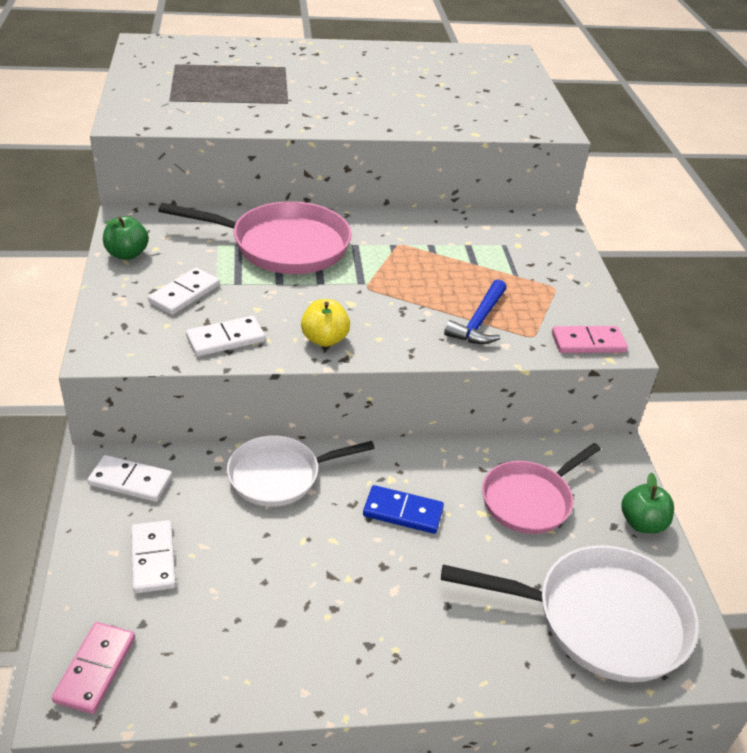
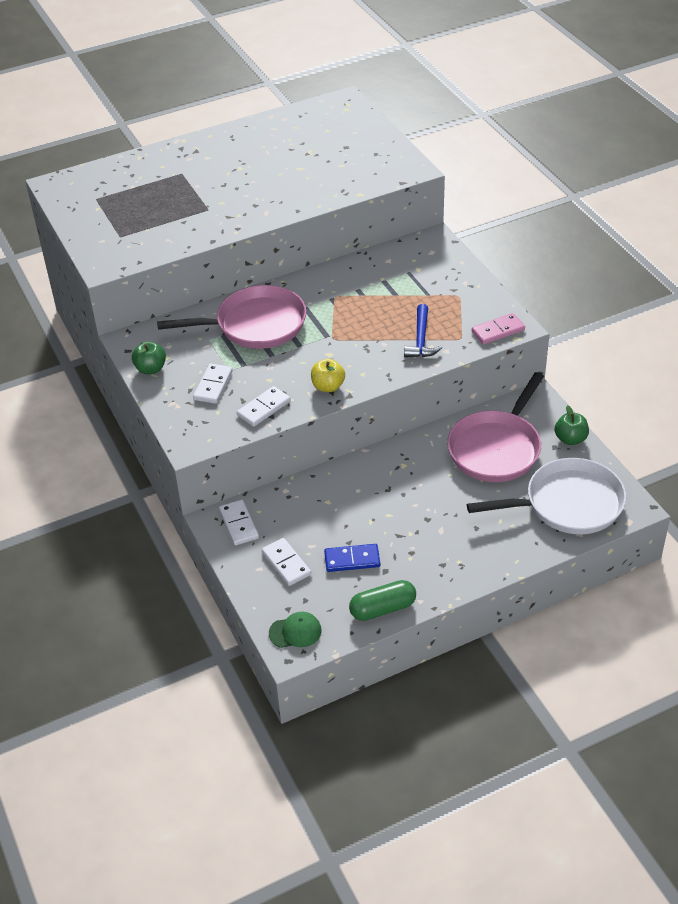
camera: 15 degrees left, 5 degrees up
(95, 669) = (295, 632): pink domino -> green cap
(130, 481) = (238, 524): white domino -> white domino turned 75 degrees clockwise
(242, 683) = (382, 608): none -> green capsule
(279, 475) = (331, 487): white pan -> none
(403, 512) = (422, 483): blue domino -> blue domino (352, 560)
(530, 500) = (496, 448): pink pan -> pink pan, size x1.51

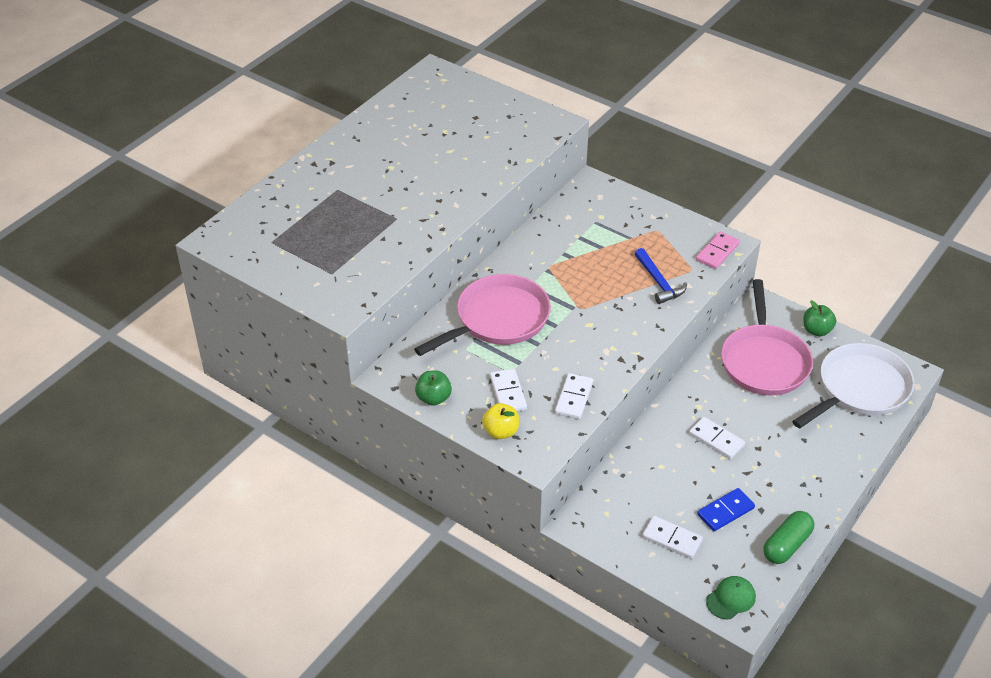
camera: 30 degrees left, 0 degrees up
(238, 524) = (599, 519): white domino -> white domino (716, 439)
(328, 386) = (614, 356): yellow apple -> yellow apple (501, 432)

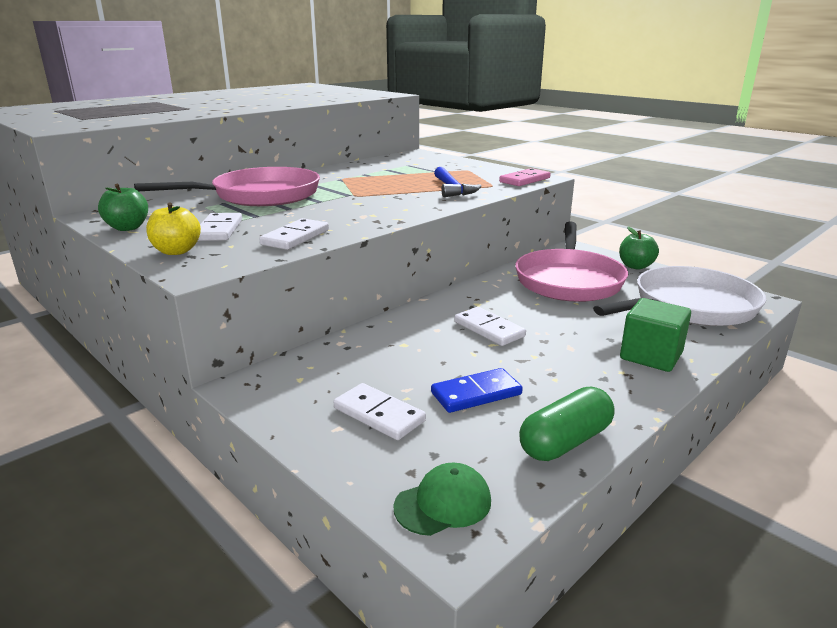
camera: 10 degrees right, 20 degrees down
(832, 456) = (651, 356): none -> green cube

